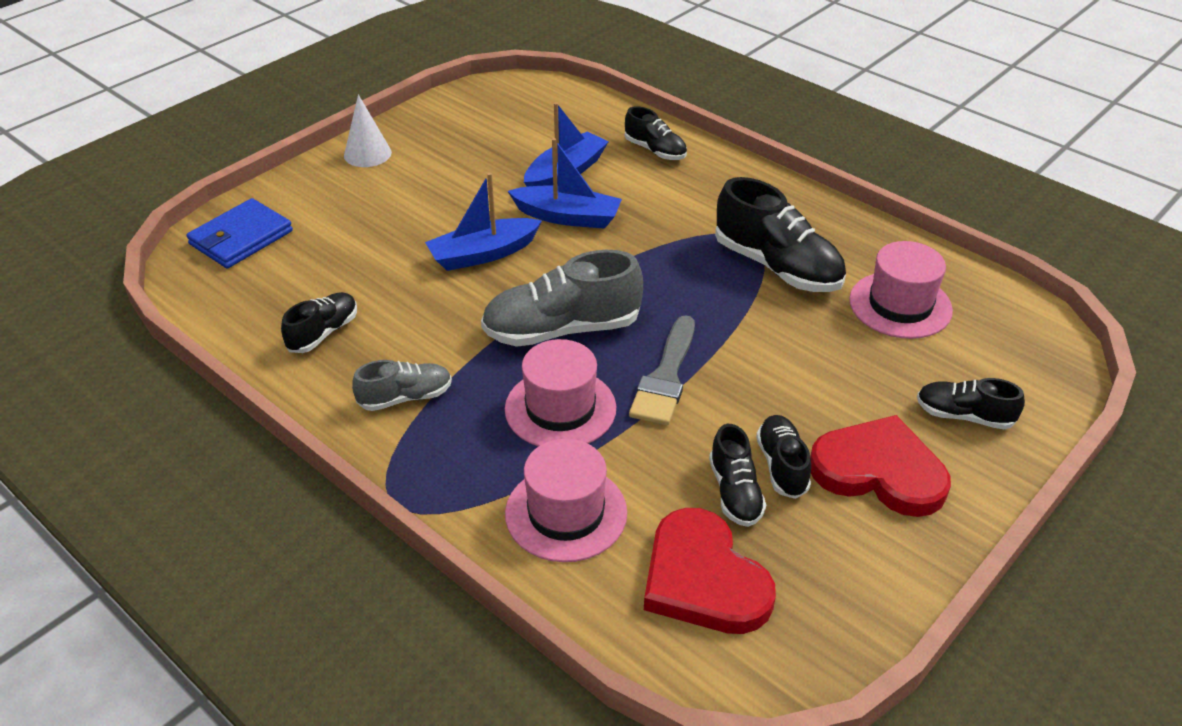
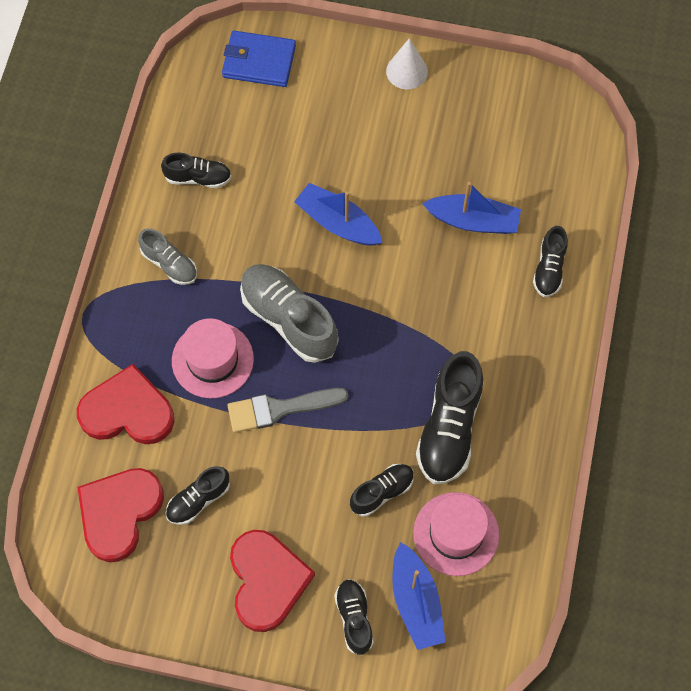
camera: 60 degrees right, 25 degrees up
(566, 513) = (127, 411): pink hat -> red heart
(568, 217) = (418, 253): blue boat -> blue boat (416, 602)
(782, 465) = (238, 518): black shoe -> black shoe (382, 492)

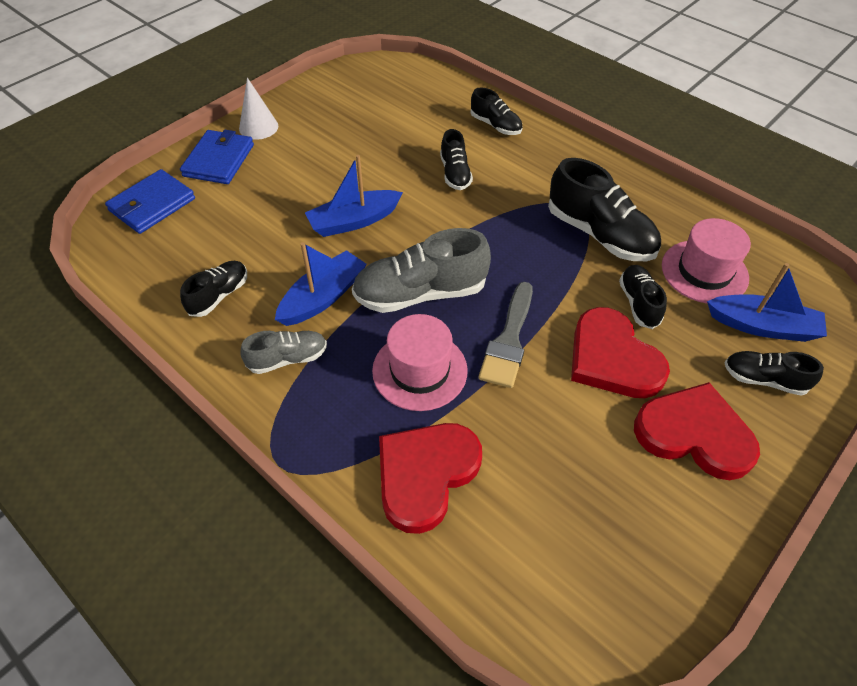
camera: 60 degrees left, 15 degrees down
(119, 513) = (546, 542): red heart -> red heart (612, 358)
(198, 500) = (571, 455): black shoe -> black shoe (455, 173)
(342, 71) = (219, 160): none -> blue wallet
(473, 221) = (422, 146): blue boat -> blue boat (323, 297)

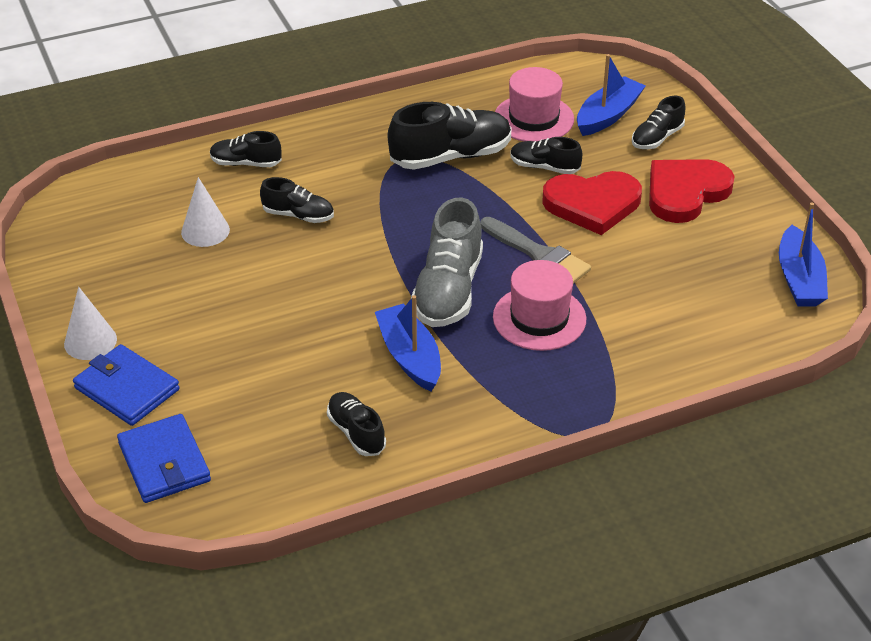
camera: 65 degrees left, 10 degrees down
(288, 359) = (474, 400): grey shoe -> none
(353, 221) = (316, 307): blue boat -> blue boat (799, 279)
(404, 134) = (205, 231): none -> white cone
(425, 474) = (647, 347): red heart -> none
(495, 125) = (246, 163): black shoe -> black shoe turned 150 degrees counterclockwise

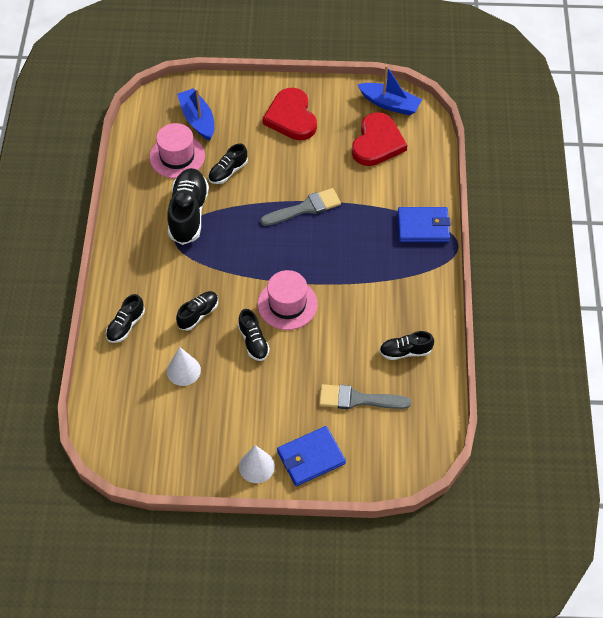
camera: 65 degrees left, 15 degrees up
(164, 462) = (383, 455): blue wallet -> blue wallet (423, 226)
(245, 407) = (357, 399): none -> grey brush
(409, 356) = (357, 303): blue boat -> none
(448, 290) = (312, 263): grey shoe -> none
(539, 318) = (358, 230): pink hat -> pink hat (287, 304)
(592, 204) = (276, 164): red heart -> red heart (377, 143)
(657, 138) = (234, 107): black shoe -> black shoe (253, 341)

